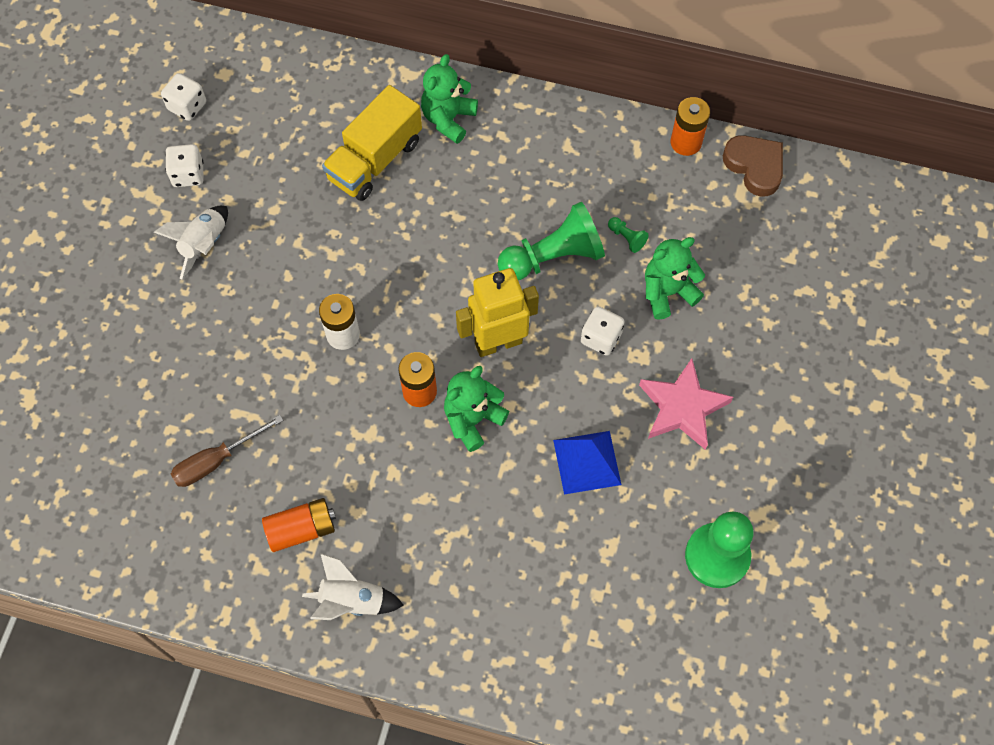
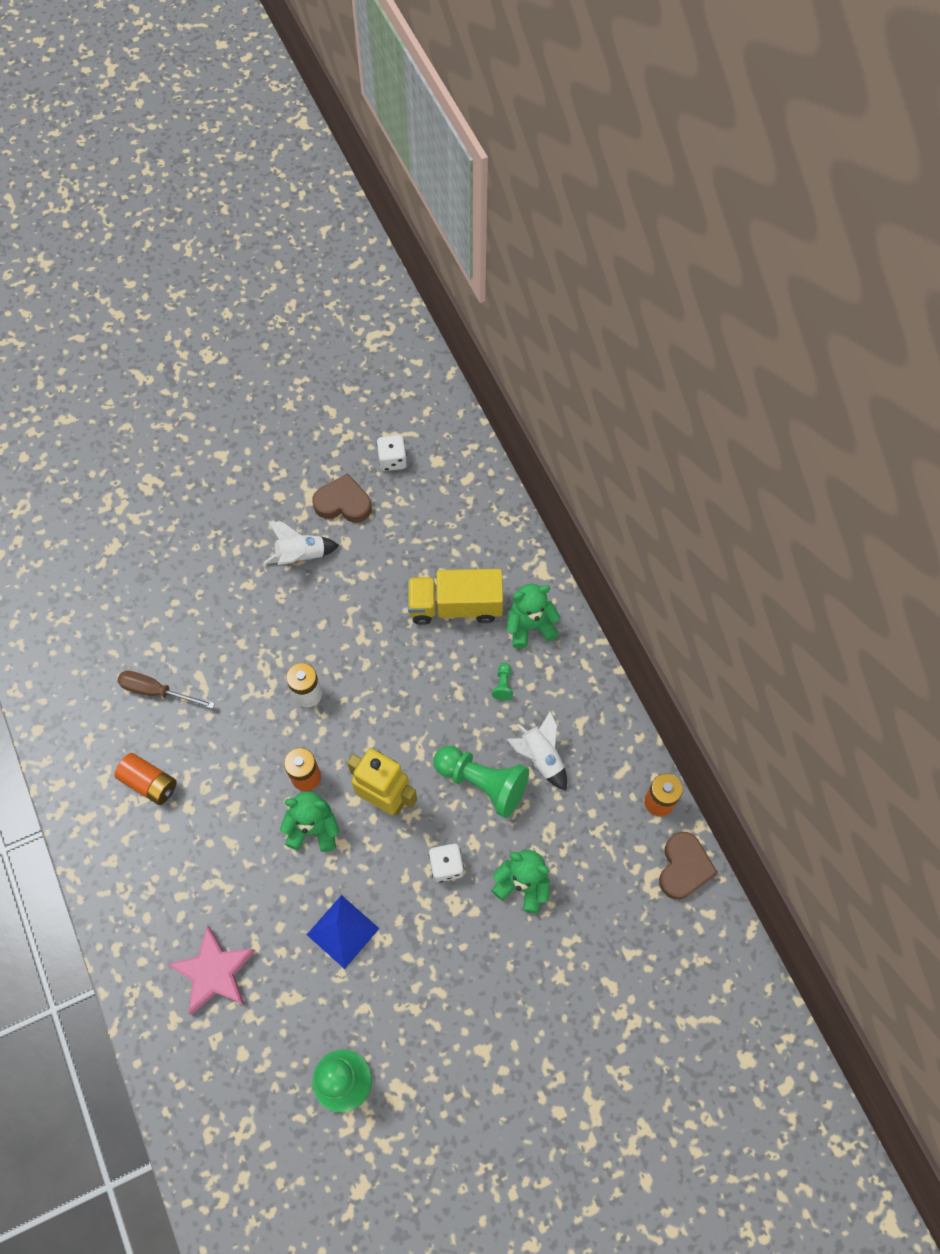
camera: 50 degrees right, 0 degrees up
(188, 174) = (343, 503): white dice -> brown heart
(352, 601) = (124, 855): white rocket -> white rocket (541, 757)
(626, 238) = (542, 821): green pawn -> green pawn (503, 685)
(682, 407) = (439, 966): pink star -> pink star (214, 972)

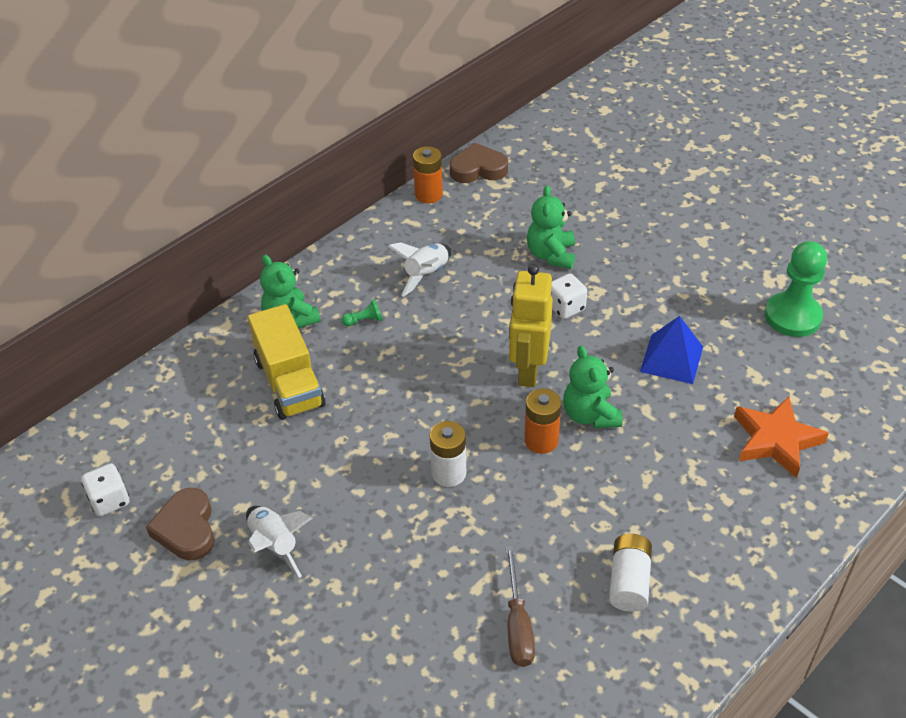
camera: 110 degrees left, 20 degrees down
(149, 783) = (629, 581): orange battery -> white battery
(214, 972) = (775, 440): pink star -> orange star
(482, 783) = (472, 306): green pawn -> none

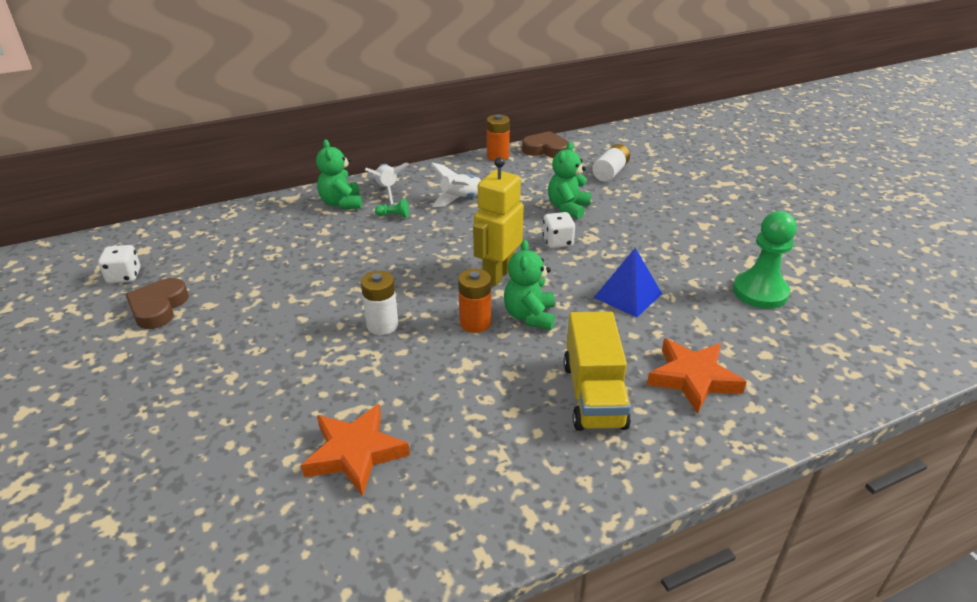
camera: 20 degrees right, 10 degrees down
(275, 545) = (210, 336): white rocket -> white rocket (387, 190)
(289, 382) = (309, 239): yellow truck -> yellow truck (594, 395)
(517, 624) = (355, 453): brown screwdriver -> orange star
(629, 581) = (480, 450): white battery -> white battery (610, 172)

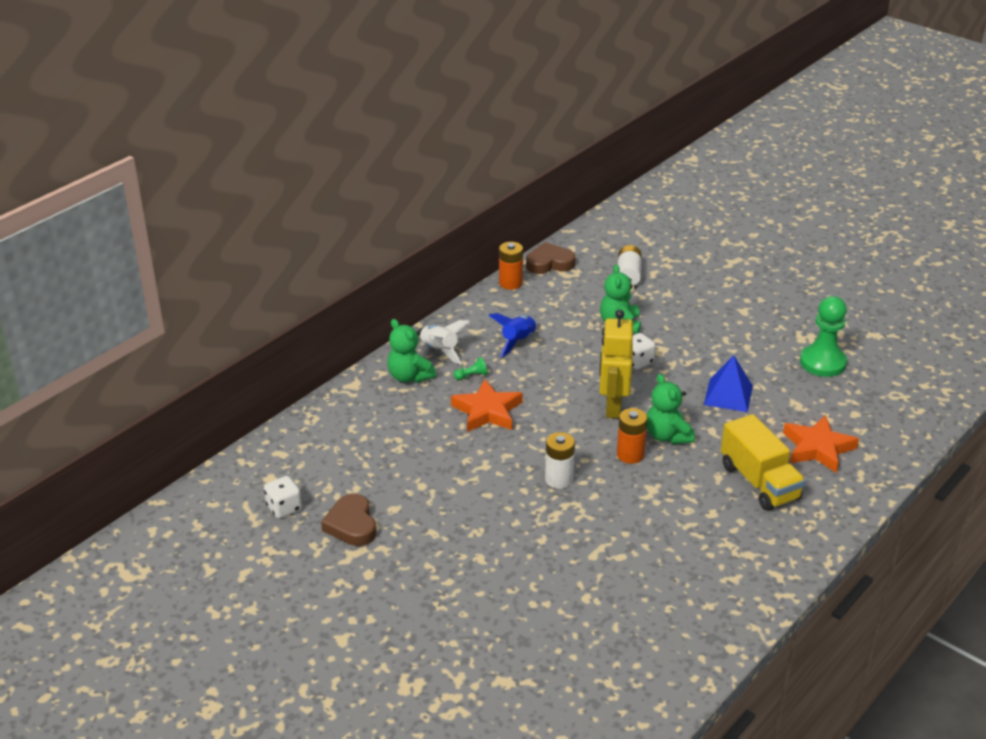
camera: 25 degrees left, 0 degrees up
(355, 453) = (629, 577): orange star -> orange star (487, 411)
(461, 199) = (518, 342): white rocket -> blue rocket

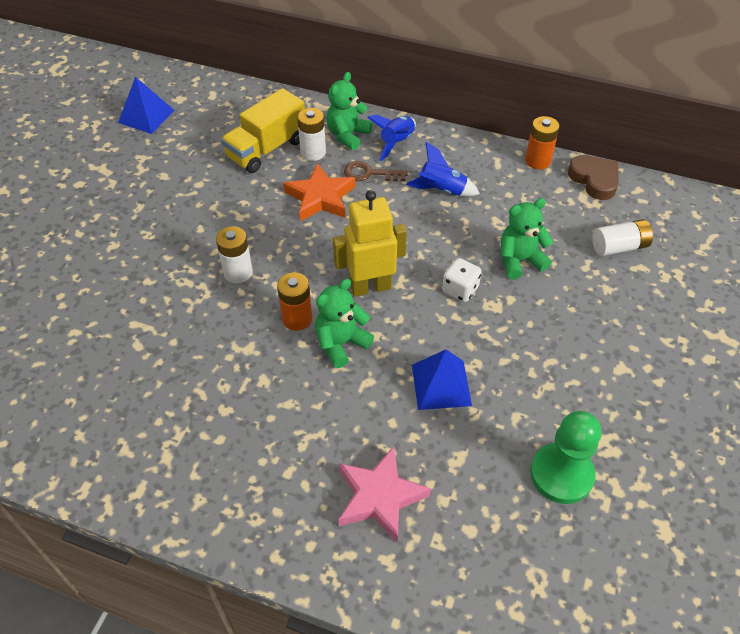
camera: 70 degrees right, 15 degrees up
(284, 508) = (146, 116): white dice -> blue pyramid
(351, 525) = (136, 157): brown heart -> none
(421, 403) = (313, 152): none -> white battery
(439, 351) = (396, 143): white rocket -> blue rocket
(472, 376) = (369, 173): green pawn -> brown key
(759, 482) = (292, 445): yellow truck -> yellow truck (266, 149)
(817, 448) = (379, 497): orange star -> pink star

